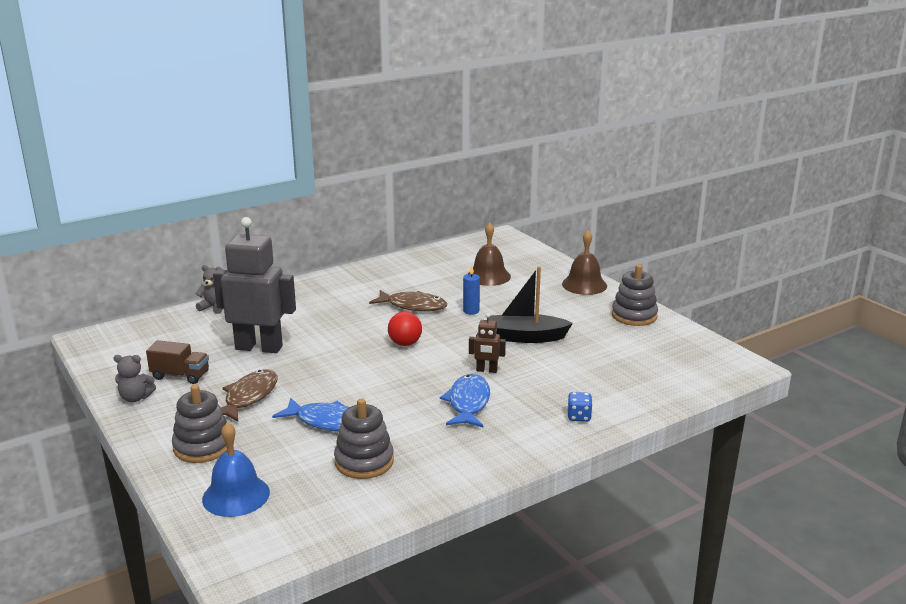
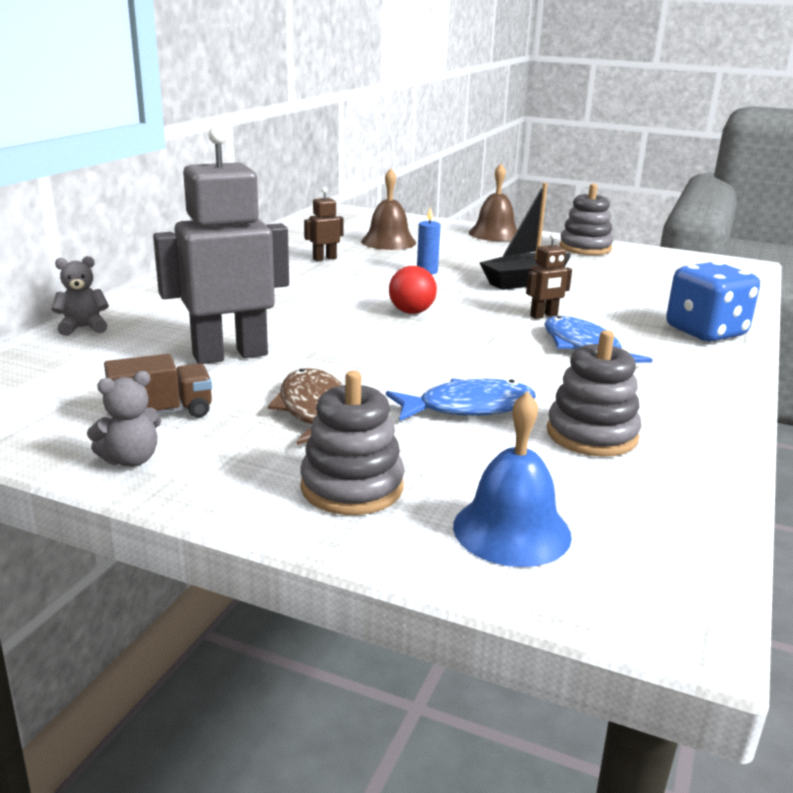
camera: 35 degrees left, 0 degrees up
(413, 306) = (355, 279): brown fish -> none
(420, 283) = (324, 258): none -> brown robot
(579, 417) = (705, 332): blue dice -> blue dice, size x2.20

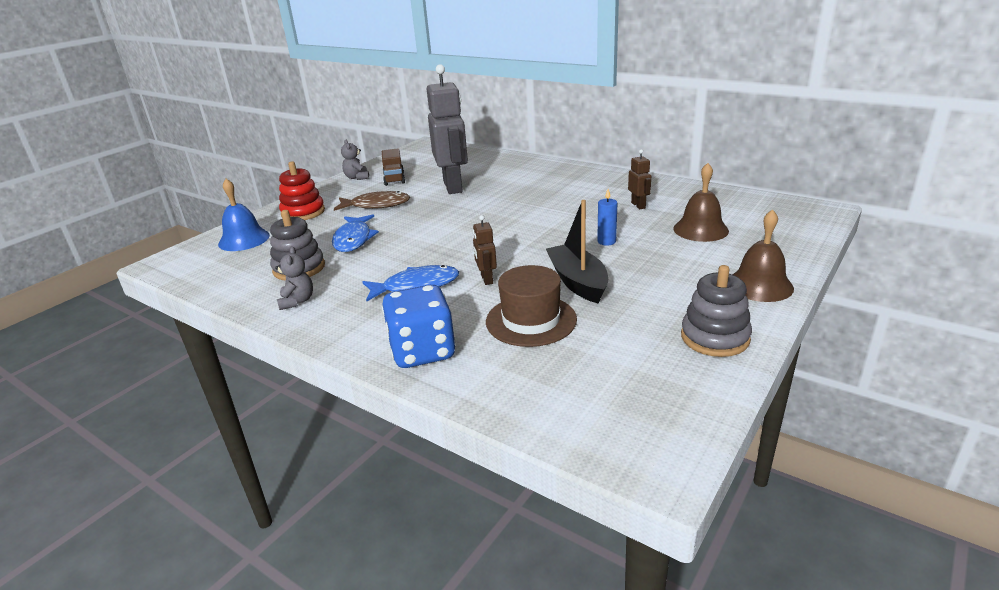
camera: 105 degrees right, 5 degrees up
(83, 328) = (503, 157): grey teddy bear -> grey teddy bear (297, 301)
(352, 487) = (303, 212): grey stacking toy -> red stacking toy
(411, 312) = (507, 231): red ball -> none
(610, 296) = (531, 320): none -> brown hat

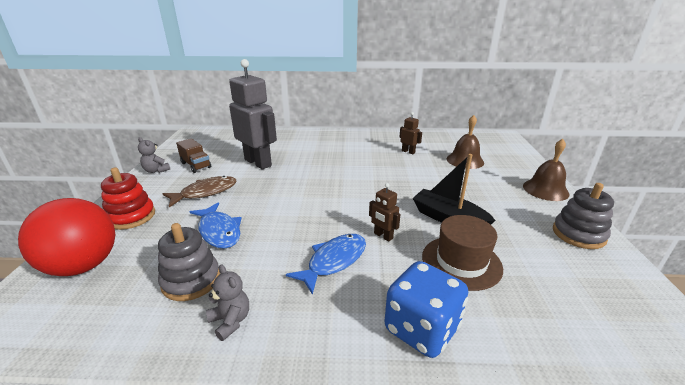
camera: 35 degrees left, 0 degrees up
(244, 239) = (83, 265): blue bell -> red ball
(606, 241) = (424, 182): blue candle -> none

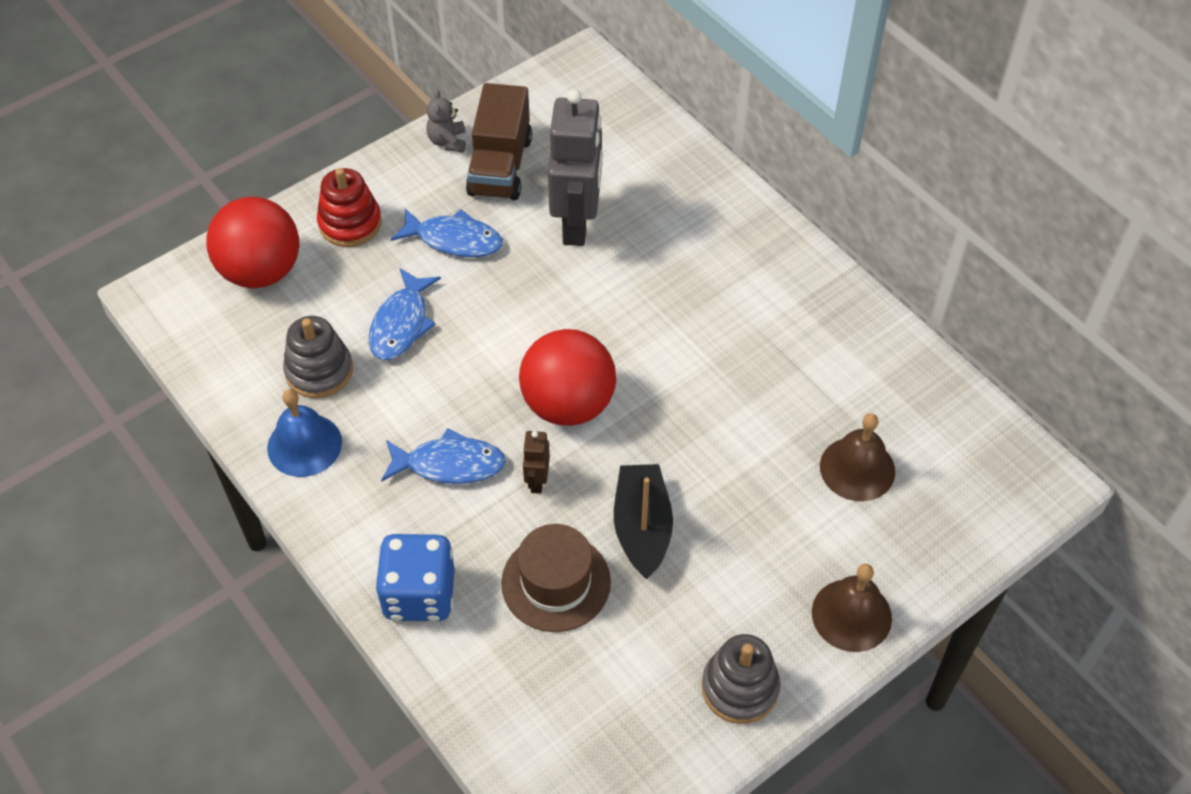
camera: 50 degrees right, 25 degrees up
(196, 165) = (500, 166): brown truck -> brown truck, size x1.61
(205, 192) = (454, 240): brown fish -> blue fish
(230, 321) = (304, 445): grey teddy bear -> blue bell
(347, 205) = (568, 404): none -> red ball
(408, 152) = (810, 376): brown robot -> none

